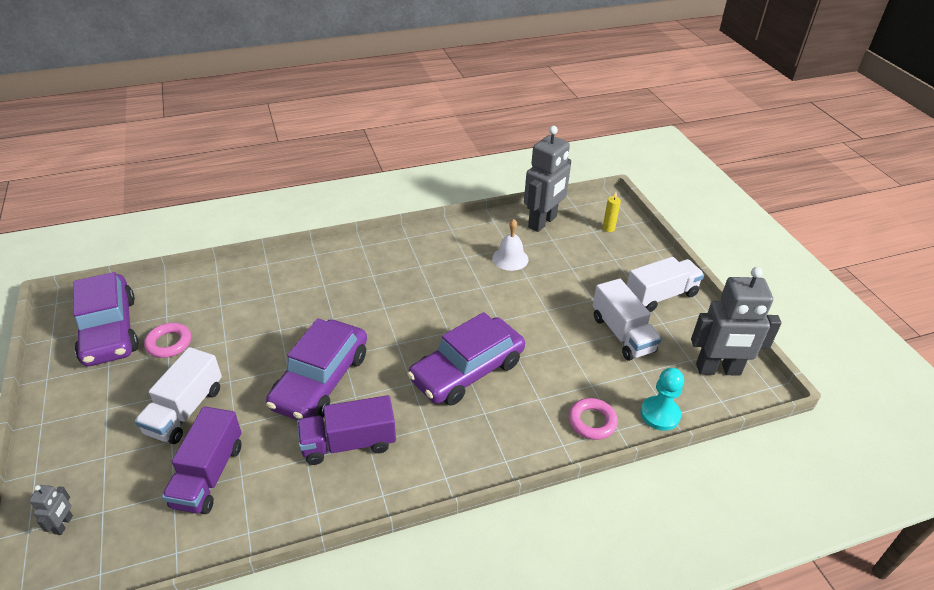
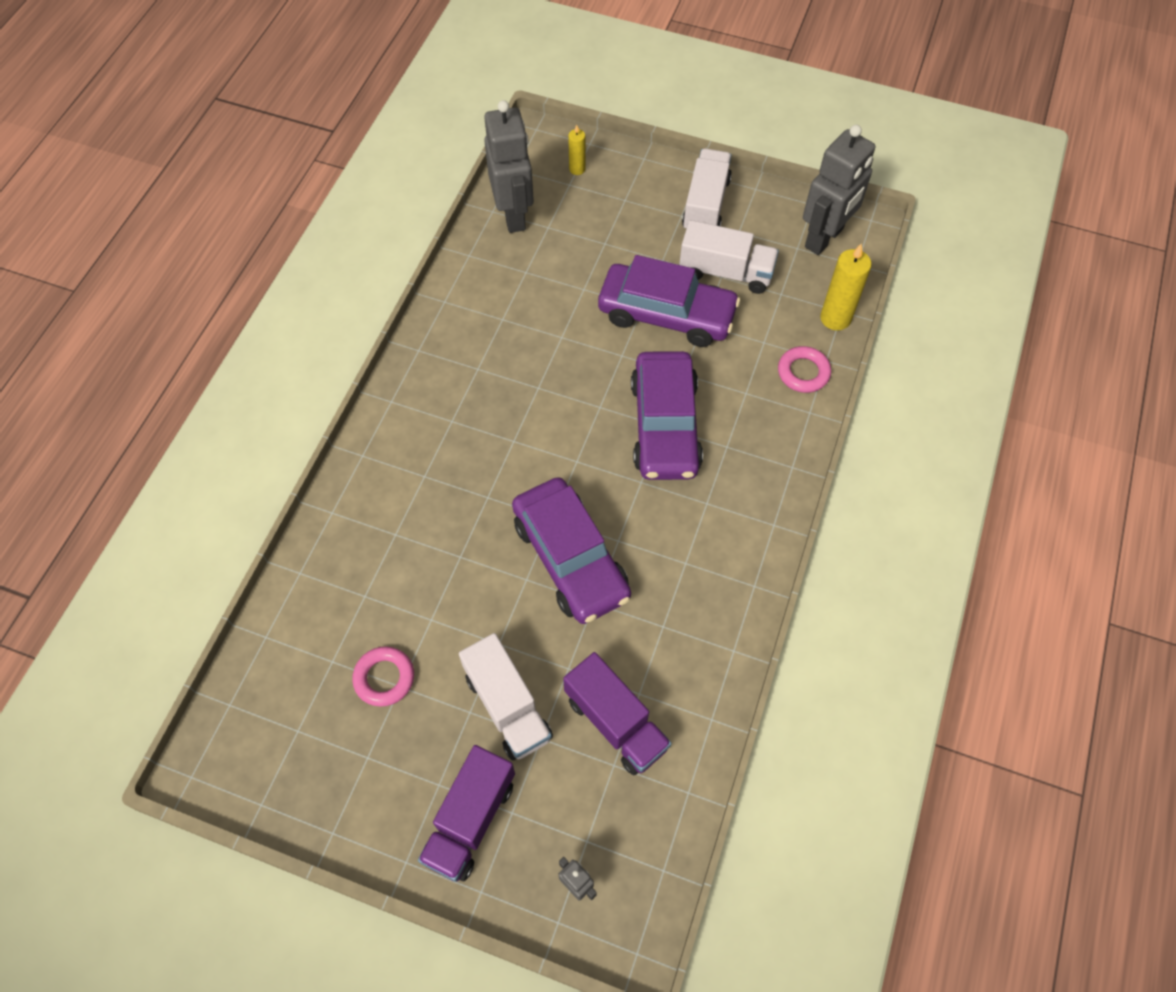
camera: 50 degrees left, 20 degrees up
(109, 330) = (303, 733): purple car -> purple car (666, 314)
(349, 443) = (673, 579): purple truck -> purple truck (470, 820)
(510, 258) = (542, 283): white bell -> none
(660, 414) = (835, 318): turquoise pawn -> yellow candle

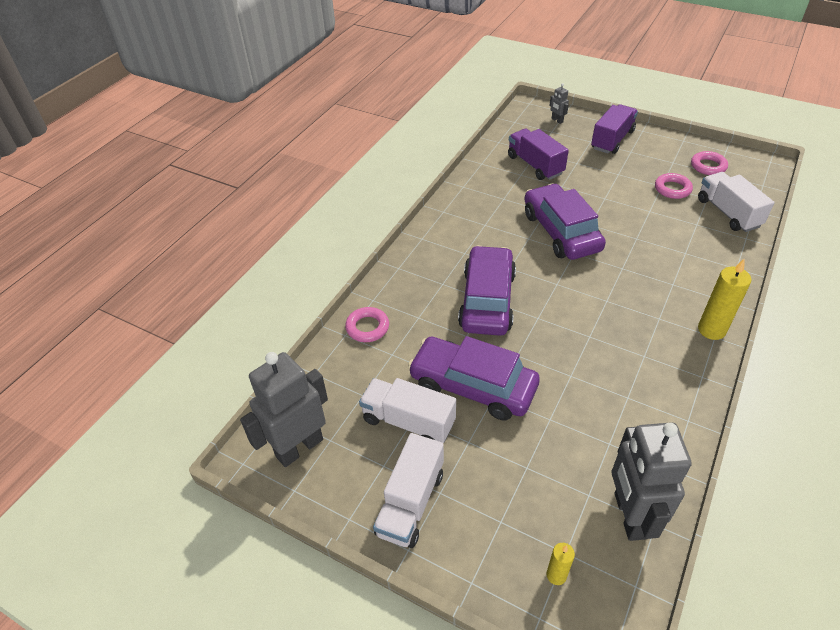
camera: 170 degrees left, 15 degrees down
(308, 750) = (708, 166): none -> pink ring
(507, 706) = (596, 174): white truck -> white truck (728, 213)
(835, 318) = (323, 368): yellow candle -> yellow candle (711, 330)

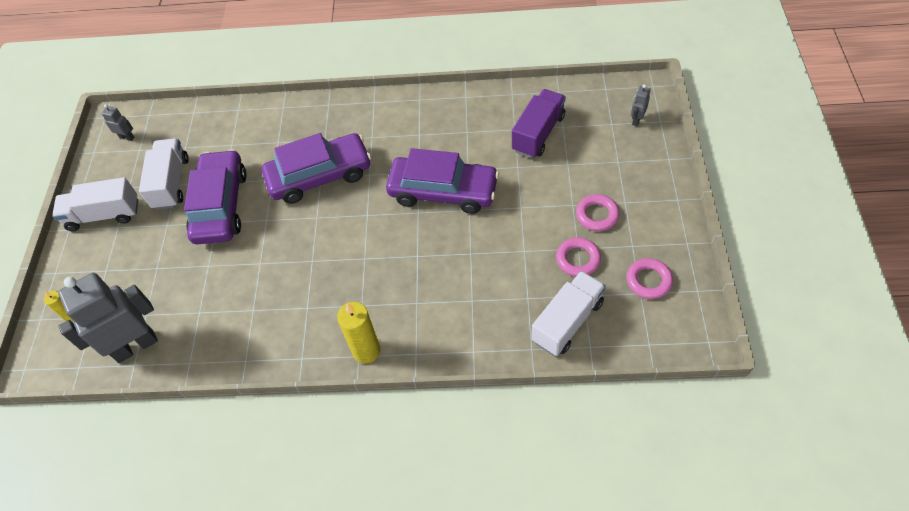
camera: 65 degrees right, 10 degrees up
(299, 447) = (127, 137): grey robot -> grey robot, size x0.42
(367, 327) = (252, 118): pink ring -> pink ring (597, 215)
(561, 231) = (443, 192): purple car -> purple car turned 60 degrees clockwise
(612, 140) = (635, 179): purple truck -> none

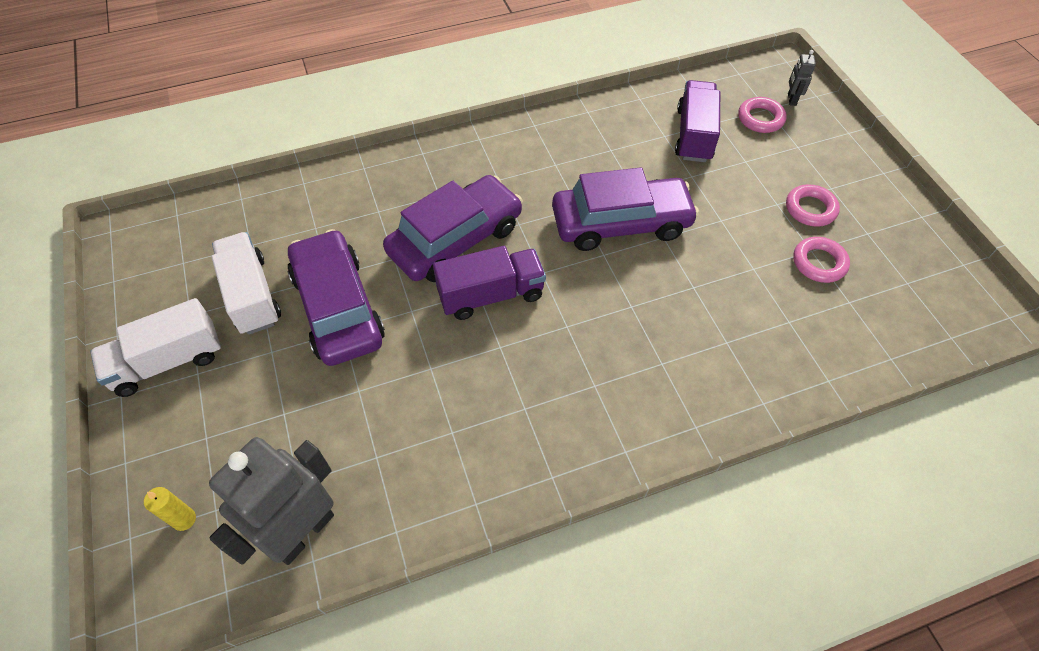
camera: 25 degrees left, 0 degrees up
(127, 137) = (156, 250): grey robot -> none
(324, 222) = (491, 295): none -> purple truck
(366, 351) = (632, 442): yellow candle -> none
(567, 321) = (849, 337): white truck -> none
(648, 281) = (908, 267): pink ring -> pink ring (760, 119)

